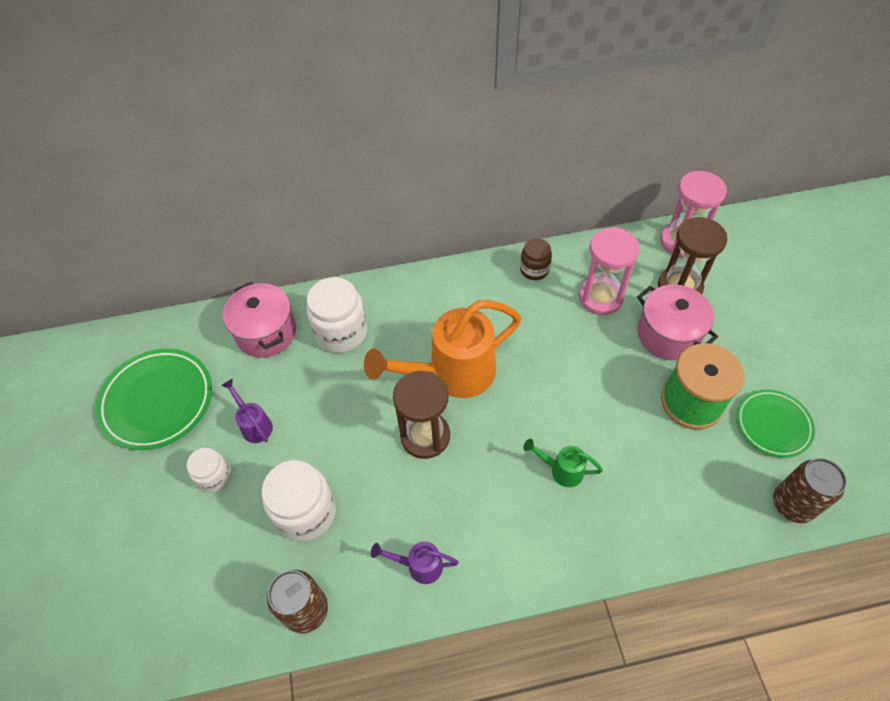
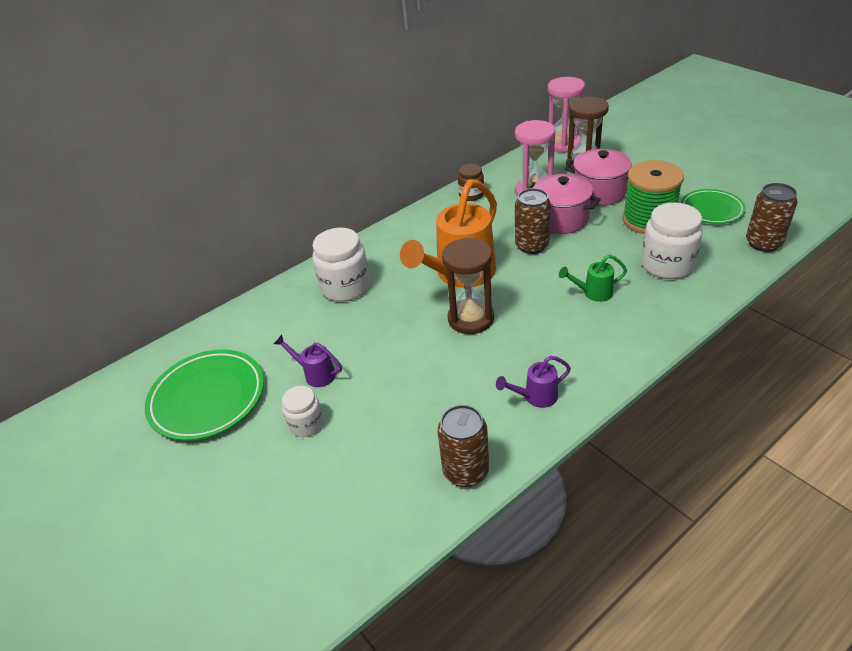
camera: 25 degrees left, 15 degrees down
(266, 333) = (278, 313): pink pot -> pink pot (561, 219)
(306, 512) = (410, 409): white jar -> white jar (667, 264)
(546, 373) = (531, 246): none -> brown can

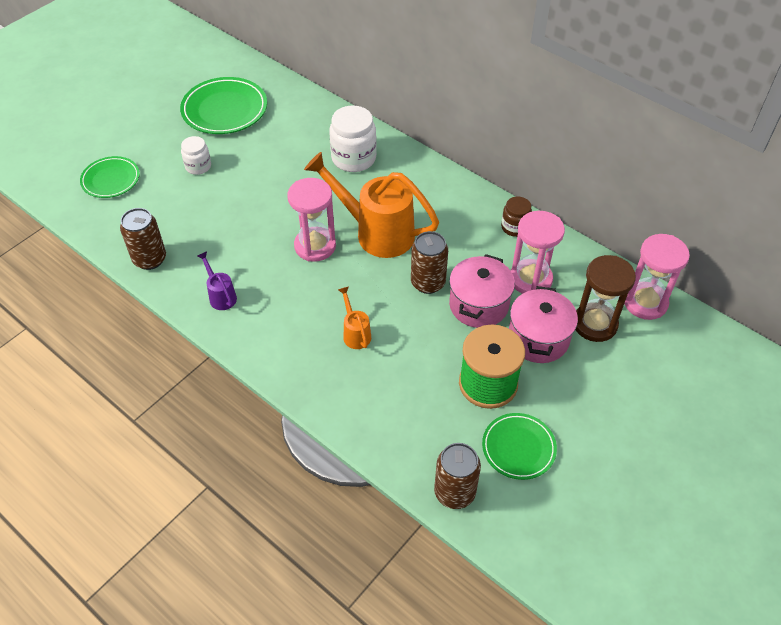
camera: 75 degrees right, 10 degrees up
(295, 528) = (111, 180): none -> green plate
(315, 374) = (248, 161): purple watering can -> none
(471, 318) = (315, 246): brown hourglass -> pink hourglass
(593, 293) = (355, 333): green watering can -> orange watering can
(667, 264) = (406, 396): white jar -> none

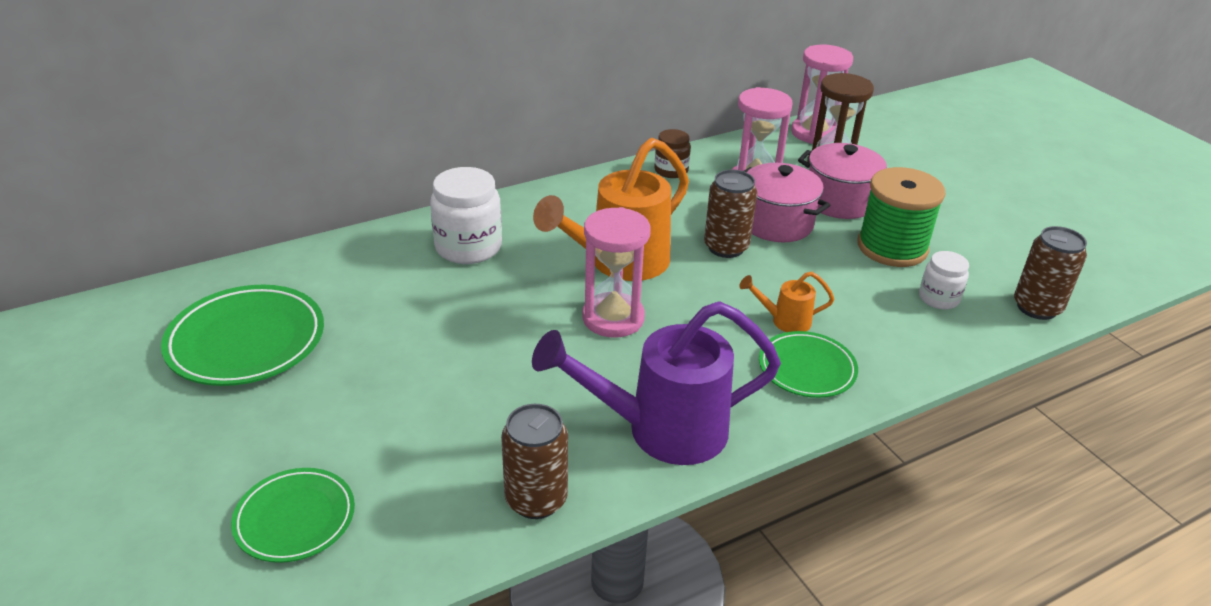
camera: 70 degrees left, 15 degrees down
(198, 166) = (356, 398): white jar -> white jar (938, 298)
(221, 295) = (660, 430): purple watering can -> purple watering can, size x2.22
(518, 448) = (982, 252): green plate -> green plate (807, 368)

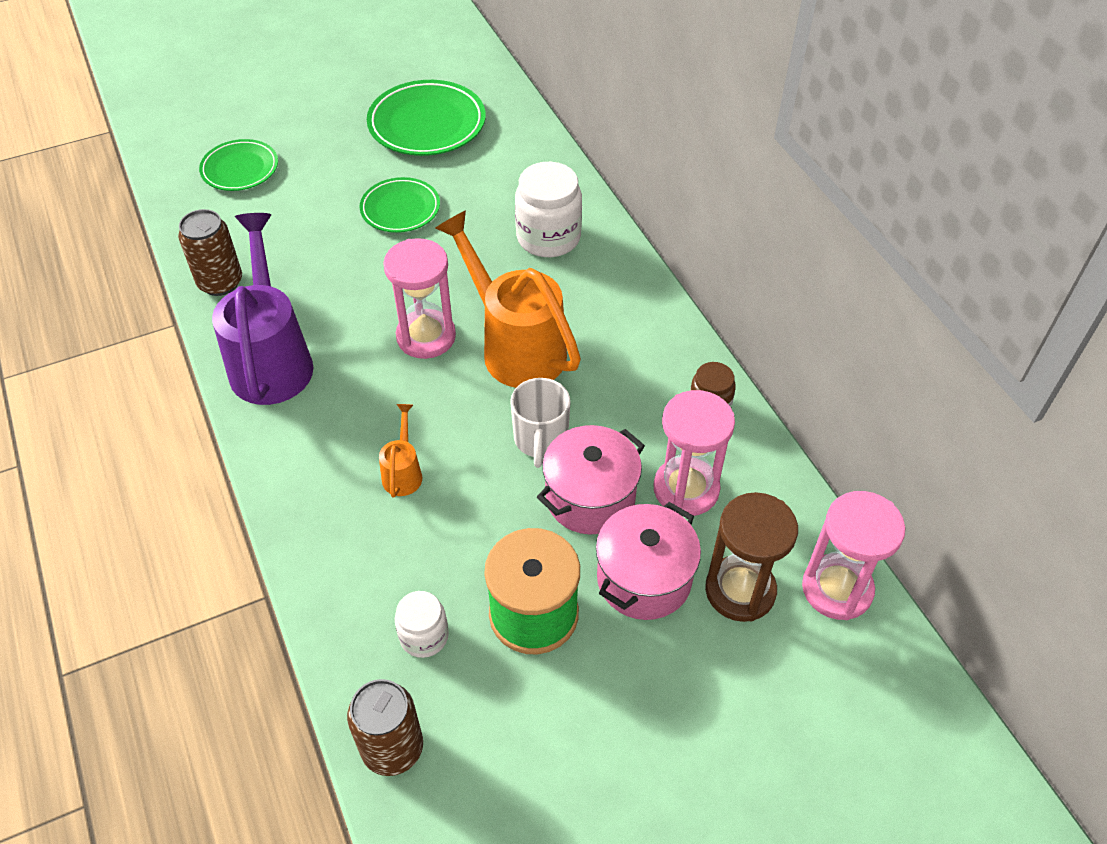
camera: 95 degrees right, 15 degrees up
(726, 247) = (540, 440): brown can -> white mug
(807, 368) = (327, 477): green plate -> green plate (400, 209)

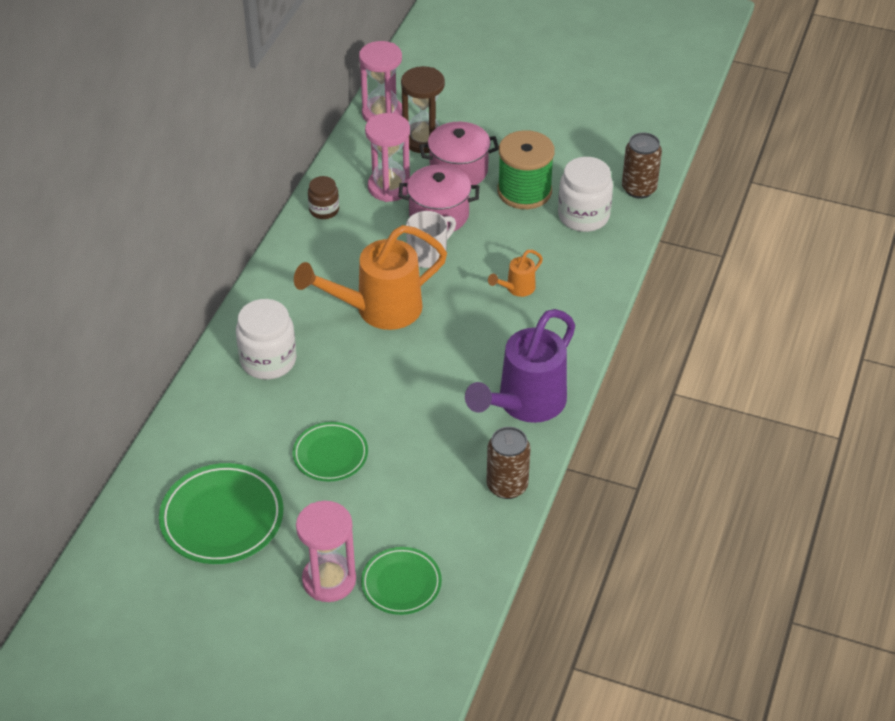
camera: 135 degrees left, 5 degrees down
(424, 636) = (583, 216): white jar -> white jar, size x1.72
(426, 337) = (420, 352): pink hourglass -> pink hourglass (329, 580)
(515, 346) = (378, 310): orange watering can -> orange watering can turned 60 degrees clockwise

